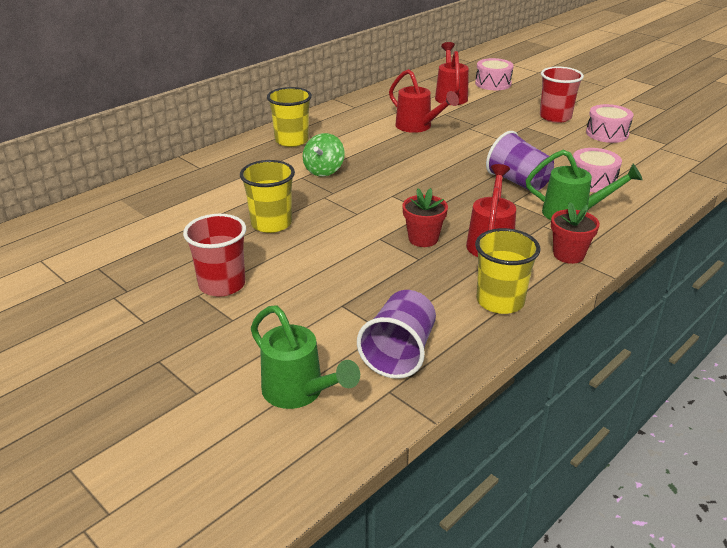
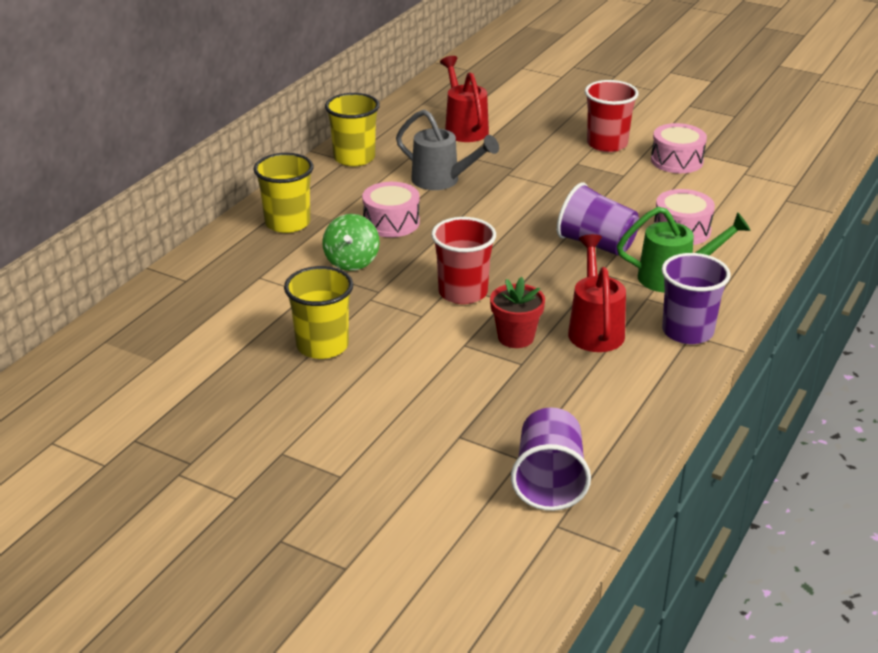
camera: 15 degrees left, 0 degrees up
(222, 285) = (304, 435): red cup -> red cup (463, 292)
(299, 392) = (460, 545): green watering can -> none
(418, 127) = (442, 181): red watering can -> grey watering can
(493, 83) = (510, 101): pink drum -> pink drum (391, 222)
(500, 301) = (633, 401): yellow cup -> yellow cup (354, 158)
(568, 255) = (687, 331): red flower pot -> purple cup

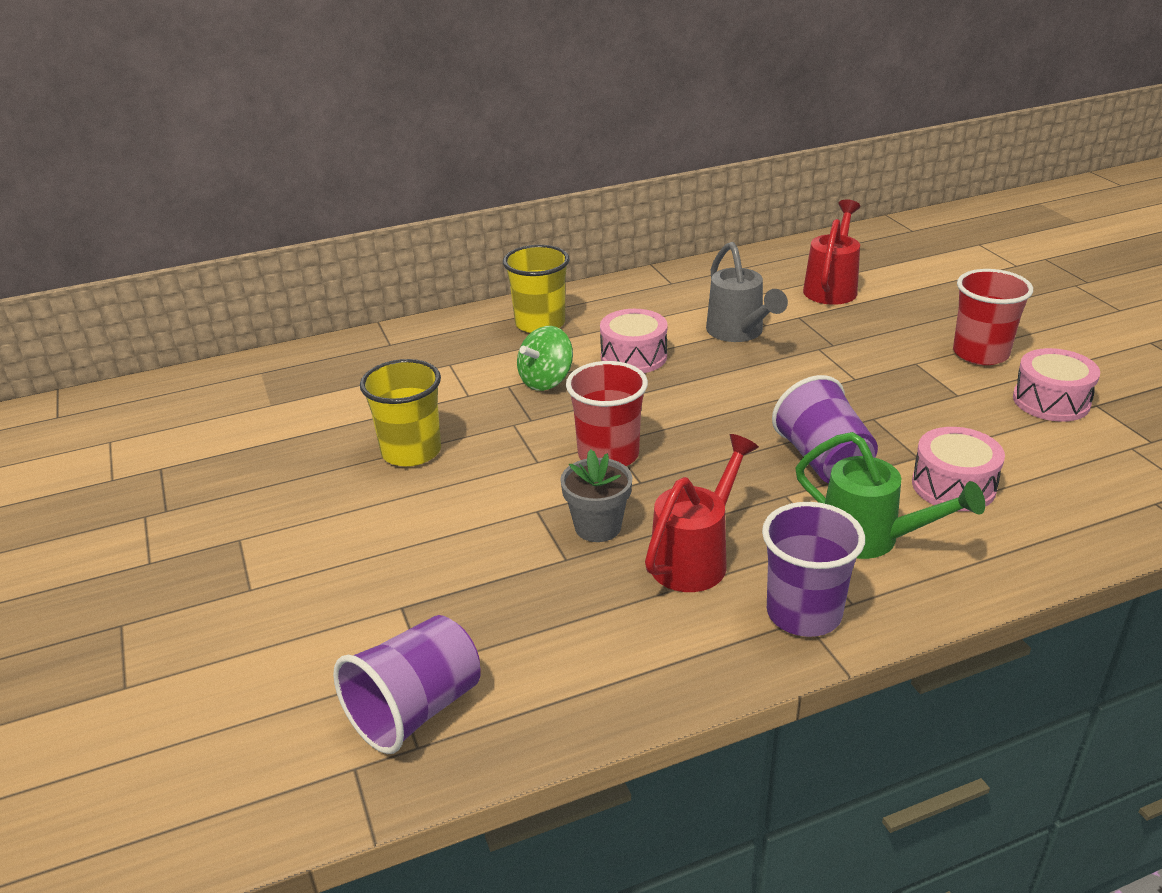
camera: 40 degrees right, 0 degrees up
(354, 158) = (681, 283): yellow cup -> none
(515, 337) = (598, 527): red flower pot -> grey flower pot

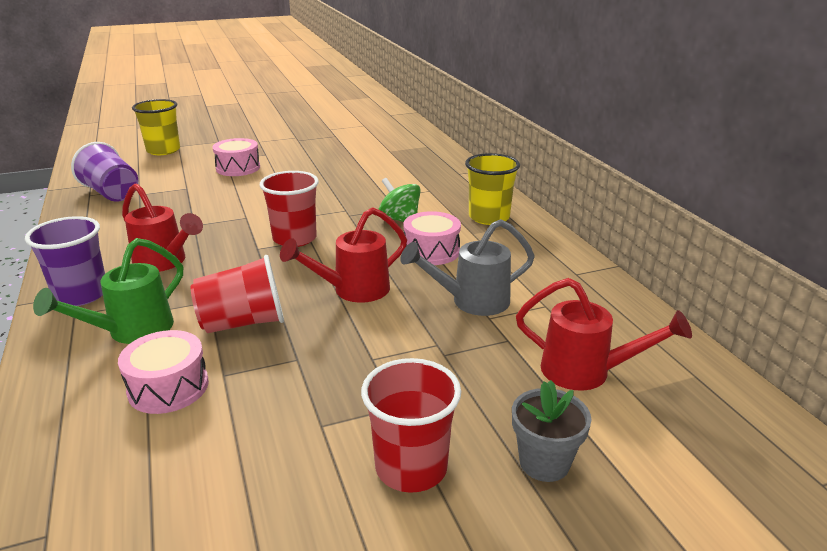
camera: 90 degrees right, 5 degrees down
(411, 451) = (325, 184): yellow cup -> yellow cup (163, 150)
(598, 527) = (217, 234): grey flower pot -> grey flower pot (544, 462)
(735, 398) = (353, 290): none -> red watering can
(823, 461) = (243, 323): purple cup -> red cup
(1051, 401) = (282, 505): pink drum -> pink drum (238, 168)

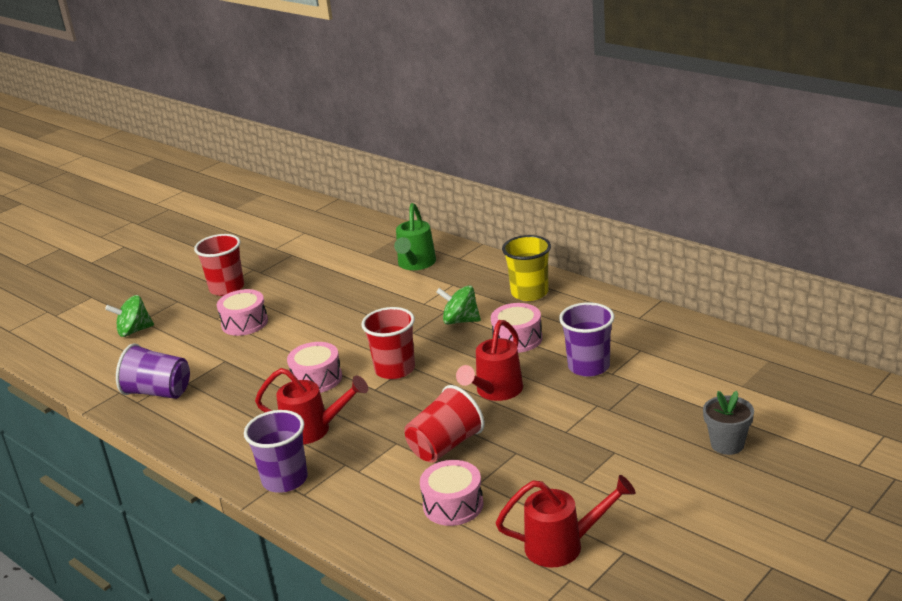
camera: 25 degrees left, 0 degrees up
(132, 331) = (370, 485): green watering can -> green watering can (415, 264)
(163, 150) = (134, 331): yellow cup -> green spinning top
(226, 224) = (317, 379): none -> pink drum
(411, 467) = (659, 479): red cup -> red cup (227, 288)
(472, 302) = (589, 366): grey watering can -> purple cup
(586, 372) = (705, 384): red watering can -> red watering can (563, 546)

